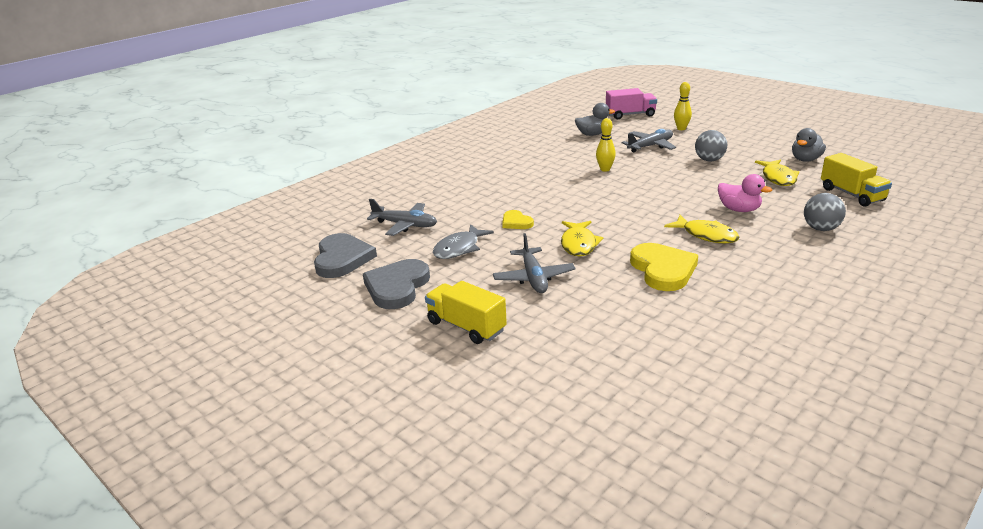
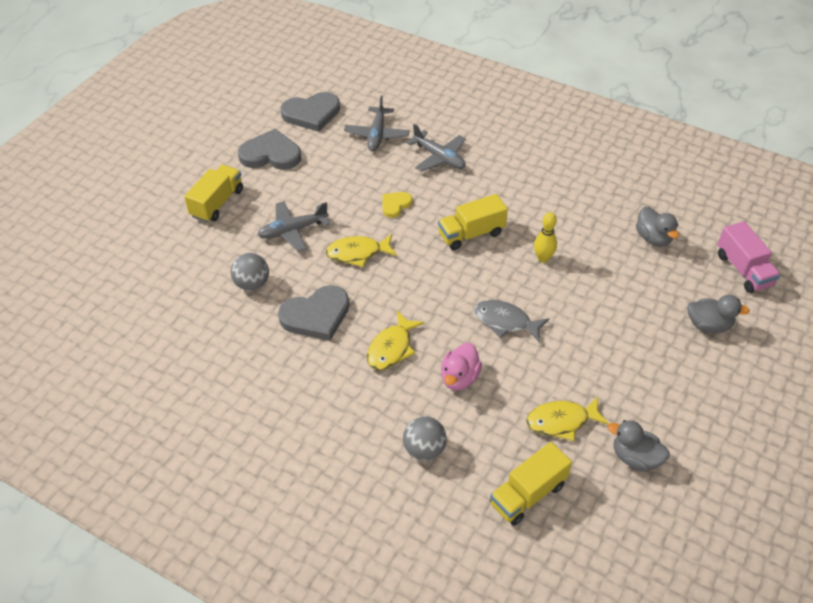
camera: 75 degrees right, 20 degrees up
(459, 248) = (338, 177): grey fish -> grey fish (505, 322)
(568, 193) = (471, 234): none -> yellow truck
(650, 146) = (630, 295): grey plane -> grey plane (439, 157)
(663, 270) = (316, 315): yellow heart -> grey heart
(681, 128) = (708, 325): yellow bowling pin -> grey duck
(709, 160) = (601, 354): grey ball -> grey ball (252, 284)

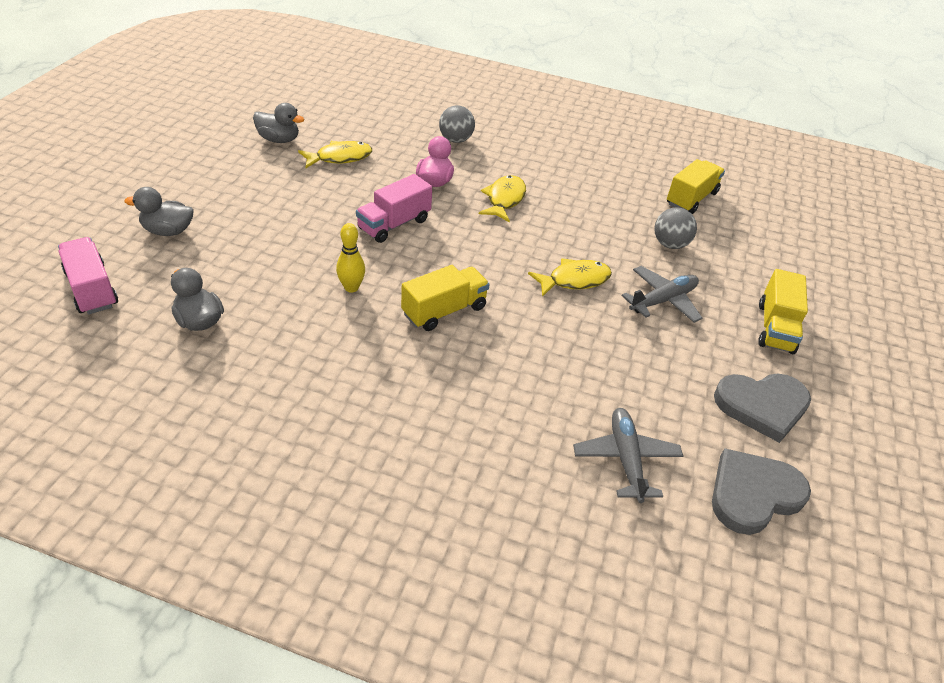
camera: 165 degrees right, 5 degrees down
(316, 315) = (588, 221): grey heart -> none
(395, 205) = (552, 342): yellow heart -> none
(439, 157) = (513, 423): grey plane -> none
(505, 322) = (394, 224): grey fish -> pink truck
(528, 494) = (370, 120): yellow truck -> yellow truck (691, 198)

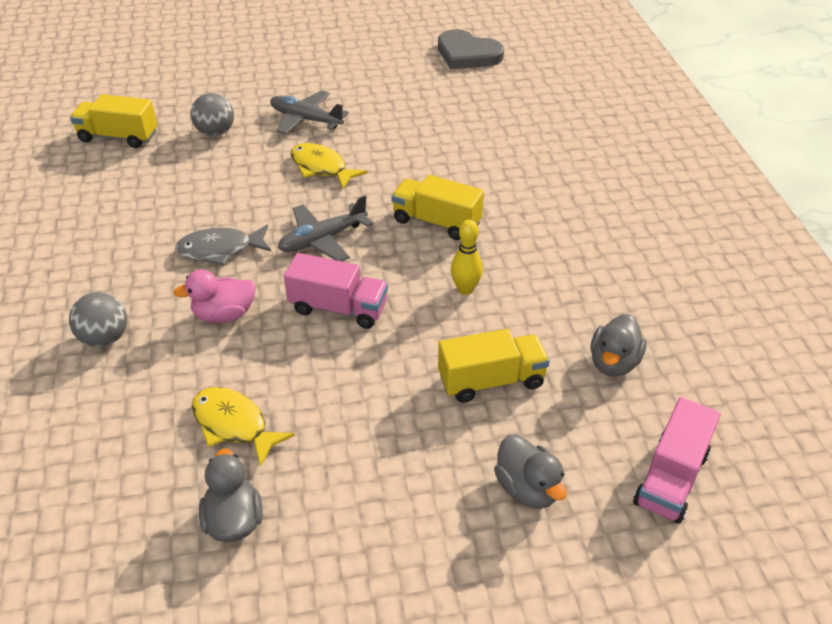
camera: 115 degrees left, 0 degrees up
(504, 199) = (220, 249): yellow fish -> grey fish
(625, 459) = (493, 99): grey plane -> grey plane (322, 239)
(762, 406) = (385, 61): grey heart -> none
(775, 328) = (291, 68): yellow truck -> yellow truck (491, 380)

